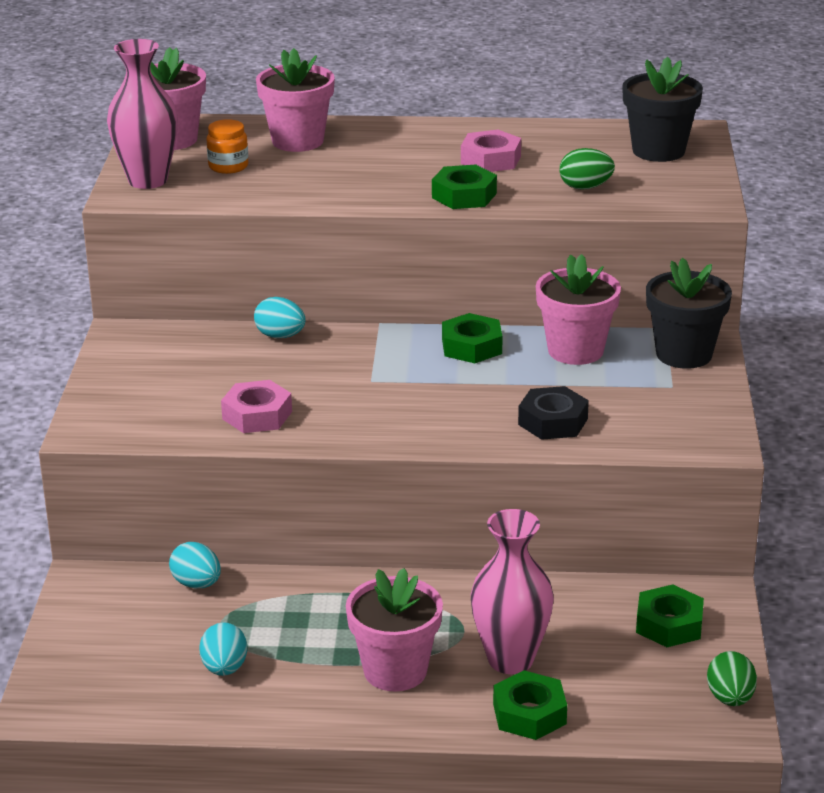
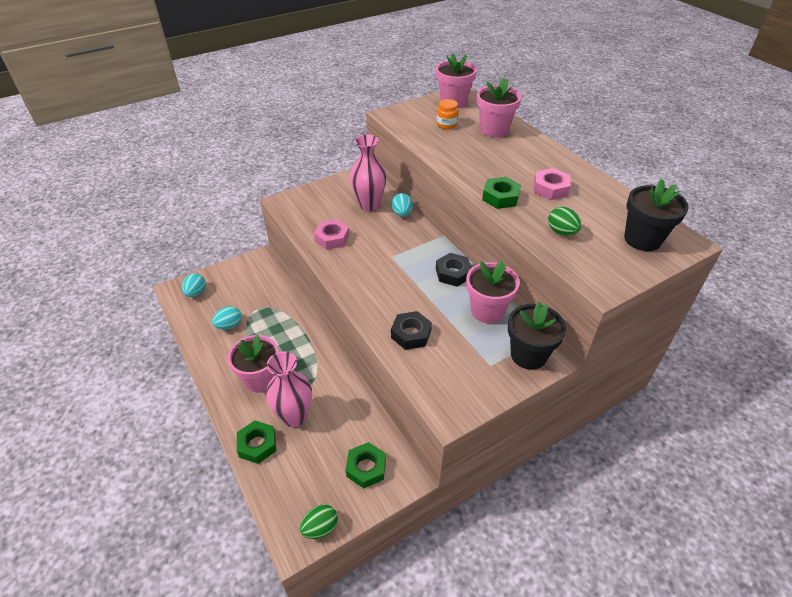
camera: 55 degrees right, 15 degrees up
(148, 180) = (409, 113): pink vase -> pink vase (369, 205)
(197, 584) = (279, 288): turquoise egg -> turquoise egg (196, 292)
(471, 347) = (453, 273): green nut -> black nut

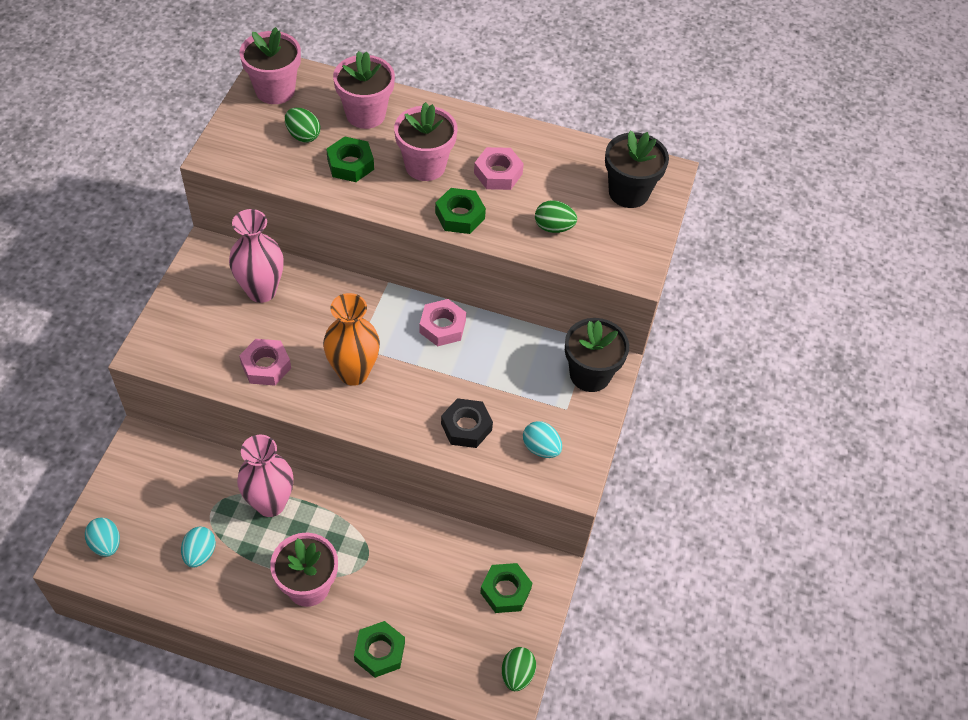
camera: 45 degrees left, 10 degrees up
(294, 416) = (387, 596): pink vase -> pink vase (270, 503)
(375, 267) = (353, 373): none -> orange vase
(402, 213) = (313, 280): turquoise egg -> turquoise egg (541, 448)
(446, 125) = (303, 135): orange jar -> green egg
(453, 273) = (442, 327): black nut -> pink nut
(459, 147) = (350, 164): none -> green nut
(487, 311) = (514, 350): pink flower pot -> pink flower pot (425, 166)

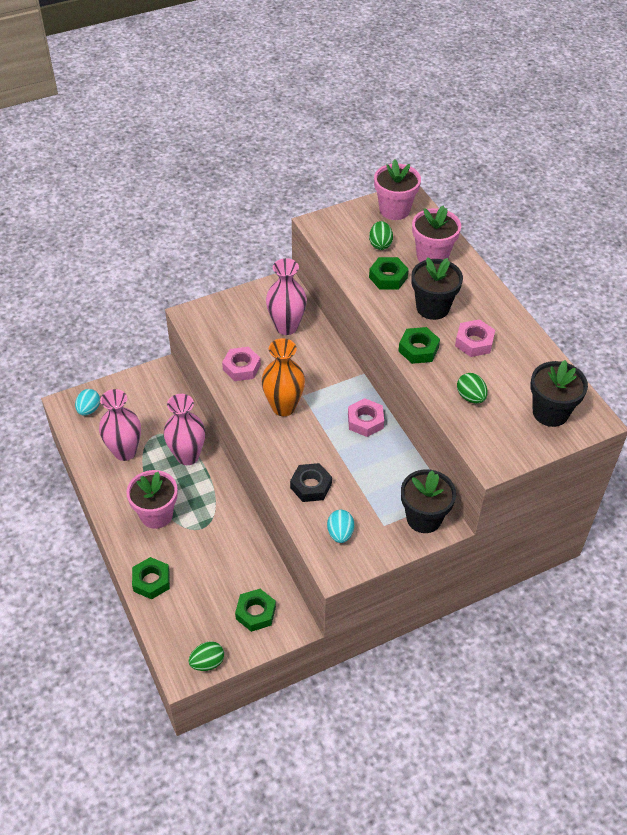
camera: 50 degrees right, 5 degrees down
(200, 553) = (125, 452): turquoise egg -> pink vase
(425, 166) = (432, 307): pink flower pot -> black flower pot

